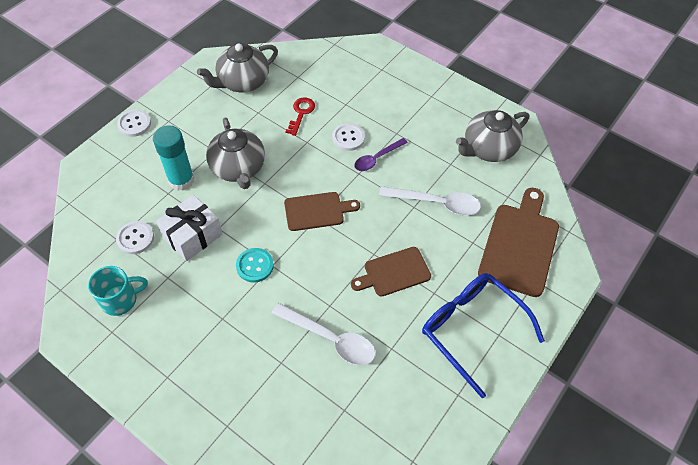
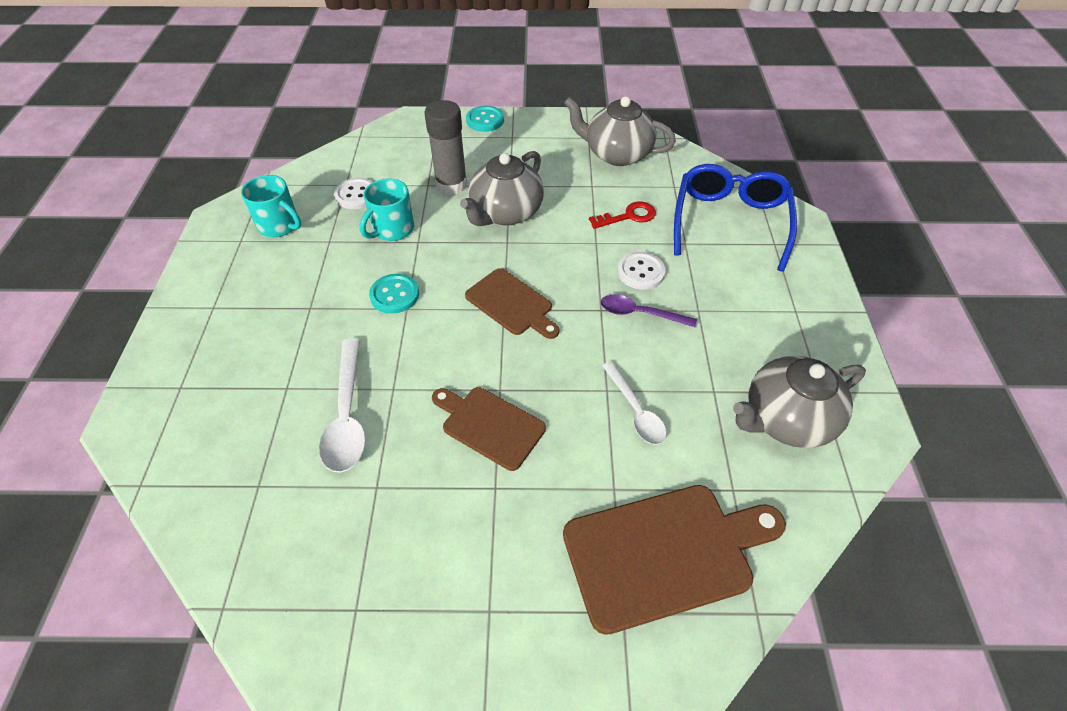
camera: 55 degrees right, 5 degrees down
(134, 124) = (485, 120): white button -> turquoise button
(181, 180) = (451, 184): turquoise glue stick -> grey glue stick
(192, 236) = (392, 229): white gift -> turquoise mug
(436, 203) = (635, 411): white spoon -> white spoon, size x0.66
(472, 329) = (471, 568): blue glasses -> blue glasses (730, 222)
(488, 149) = (786, 419): grey teapot -> grey teapot turned 45 degrees counterclockwise

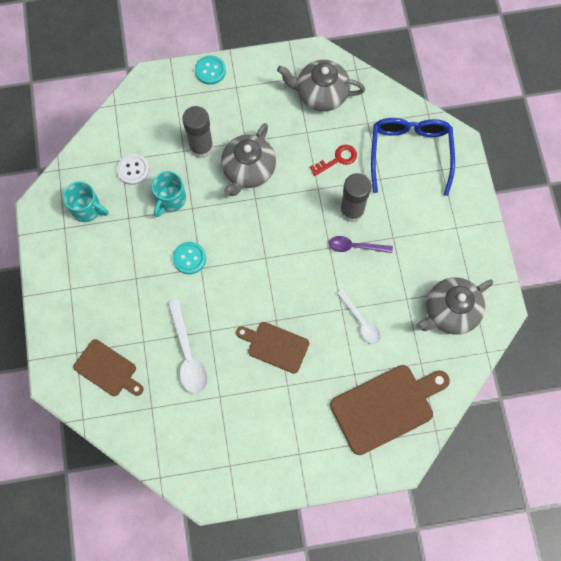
camera: 10 degrees left, 20 degrees up
(511, 304) = (269, 252): brown cutting board -> brown cutting board (107, 369)
(640, 272) = (352, 211): white button -> grey glue stick

